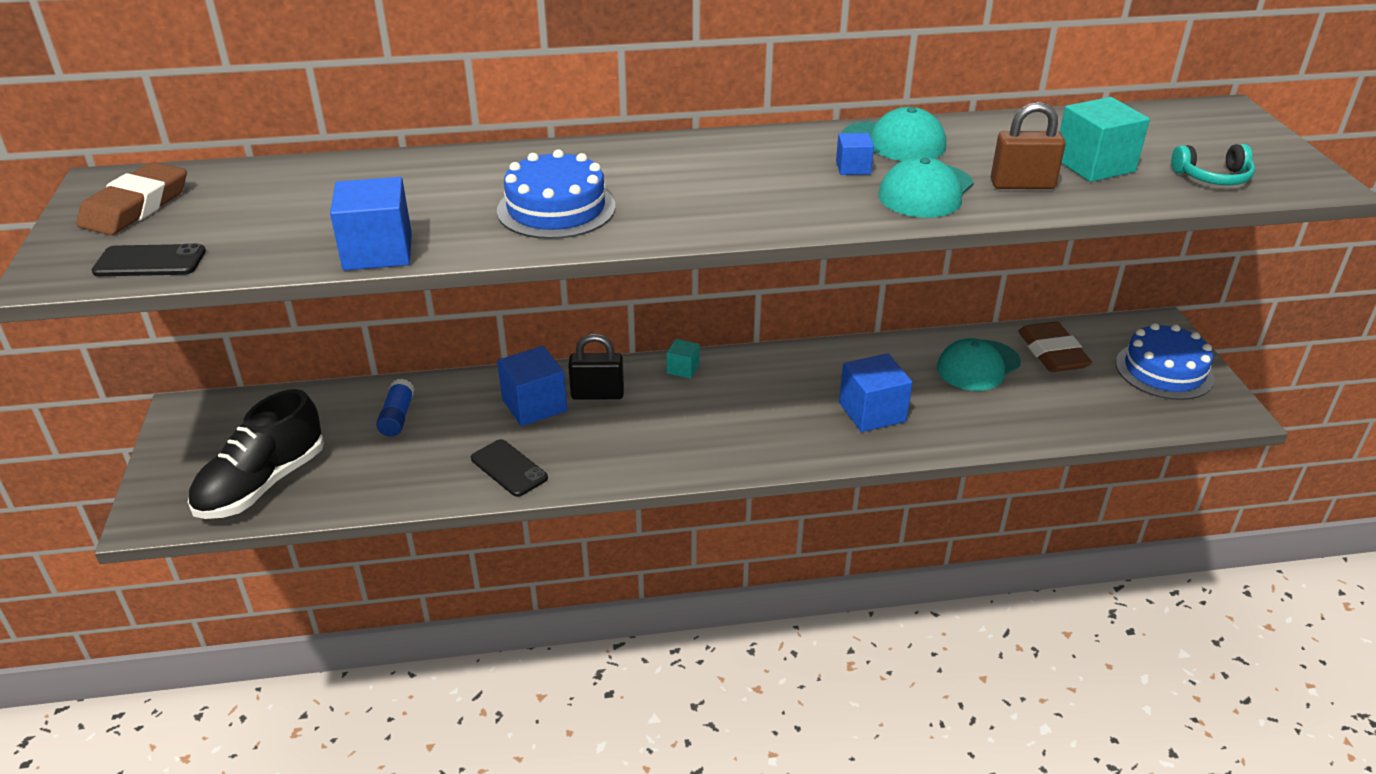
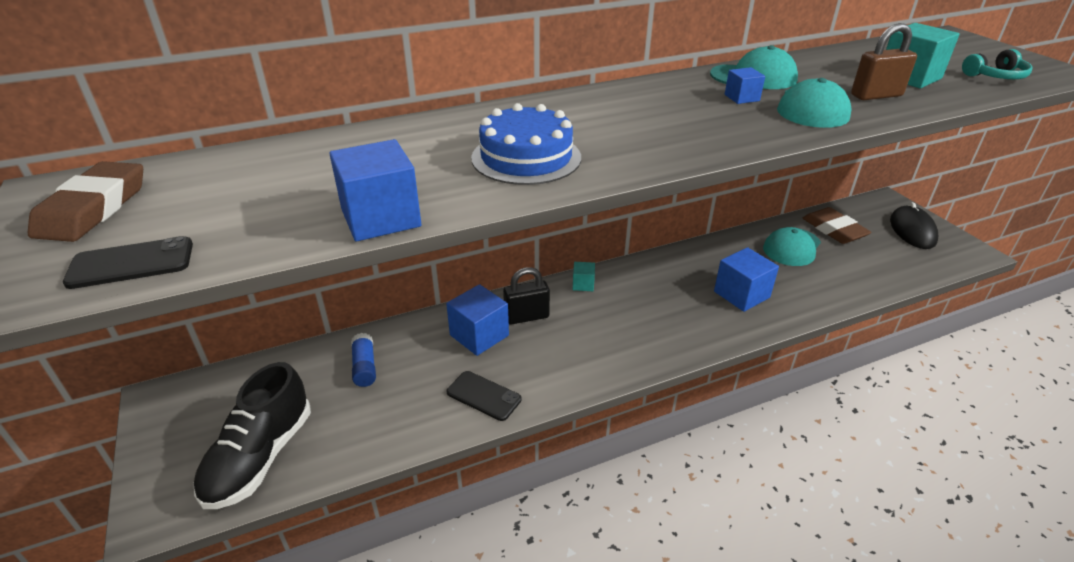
camera: 15 degrees left, 0 degrees up
(1164, 370) = (912, 231): blue cake -> black mouse

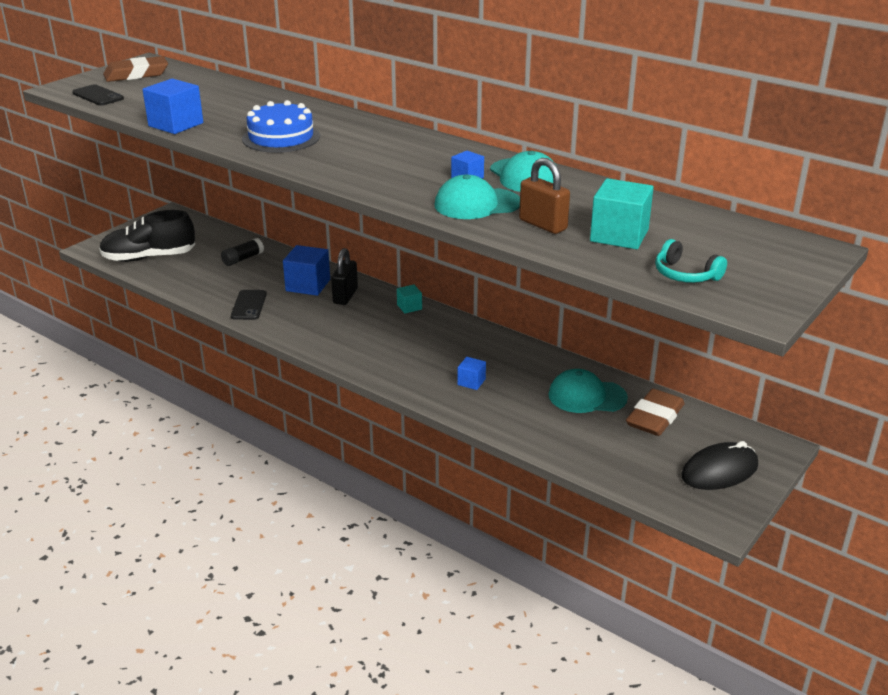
camera: 60 degrees right, 5 degrees down
(364, 367) = (243, 259): blue glue stick -> black glue stick
(526, 317) = (345, 296): black padlock -> black padlock turned 60 degrees clockwise
(741, 294) = (471, 382): blue cube -> blue cube, size x0.54

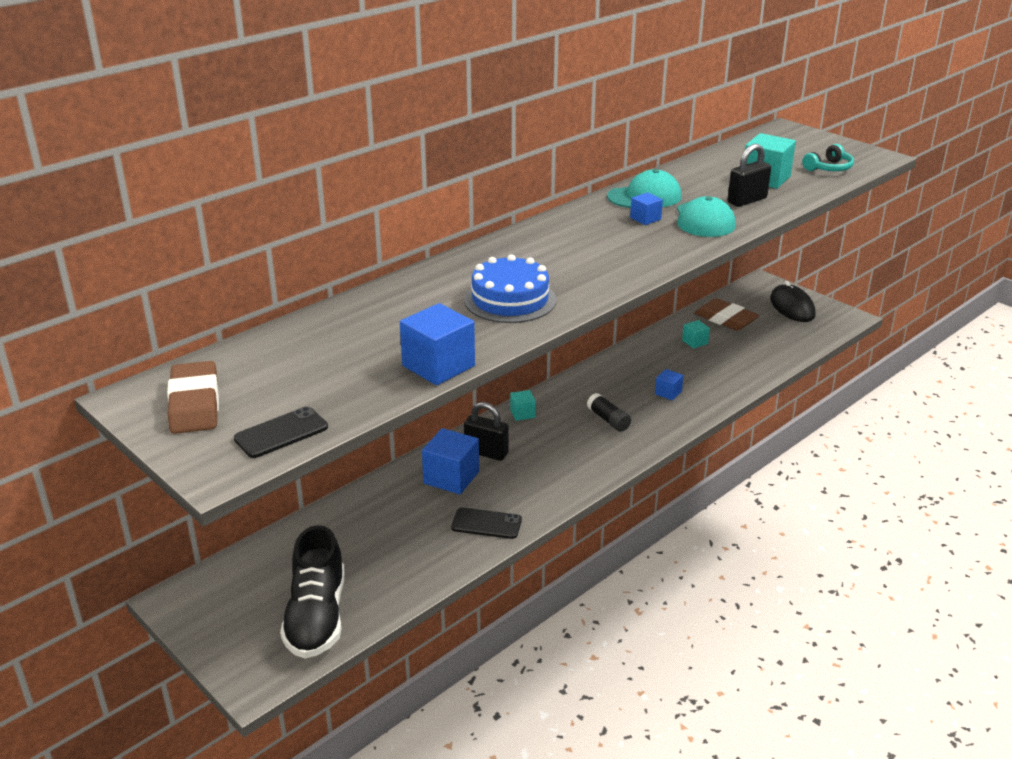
camera: 80 degrees left, 0 degrees up
(243, 259) = (360, 527): black glue stick -> black glue stick (608, 420)
(543, 225) = (747, 200): brown padlock -> black padlock
(587, 396) = (695, 342): turquoise cap -> turquoise cube

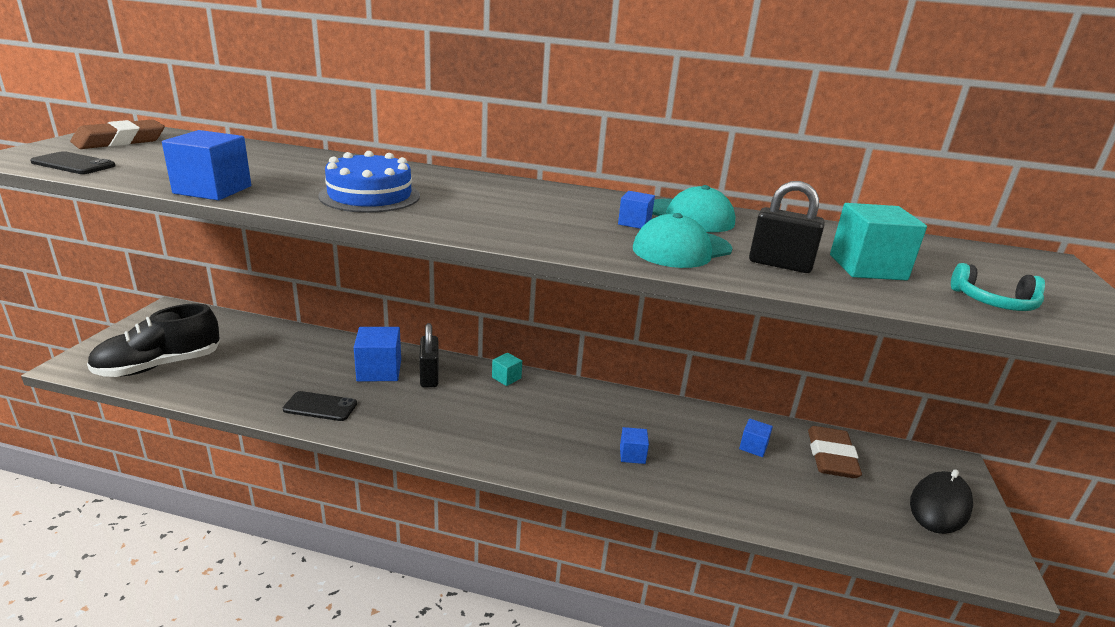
camera: 55 degrees right, 5 degrees down
(486, 524) = (320, 407): black phone -> black phone turned 60 degrees counterclockwise
(608, 420) = (542, 429): black glue stick -> none
(695, 342) = (753, 447): turquoise cube -> blue cube

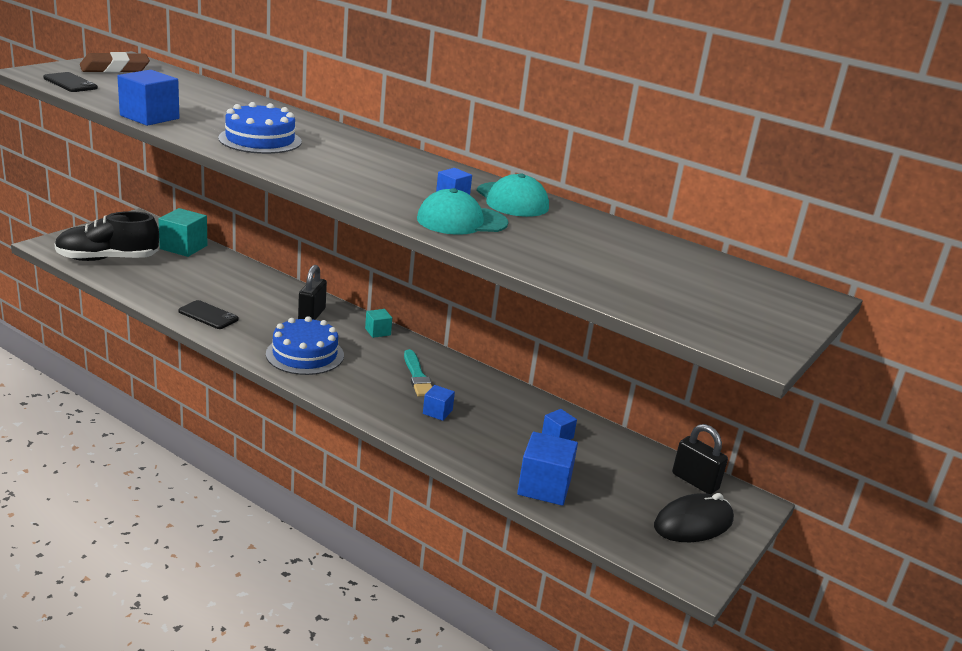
camera: 20 degrees right, 0 degrees up
(379, 370) = (273, 301): blue cube -> blue cube (544, 487)
(455, 426) = (305, 354): none -> blue cake
(581, 418) = (417, 376): none -> turquoise brush
(779, 264) = (530, 247): black padlock -> black padlock (695, 481)
(831, 457) = (627, 463): brown eraser -> none
(867, 267) = (609, 264): turquoise cube -> turquoise cube (183, 247)
(994, 302) = (678, 308): turquoise headphones -> none

